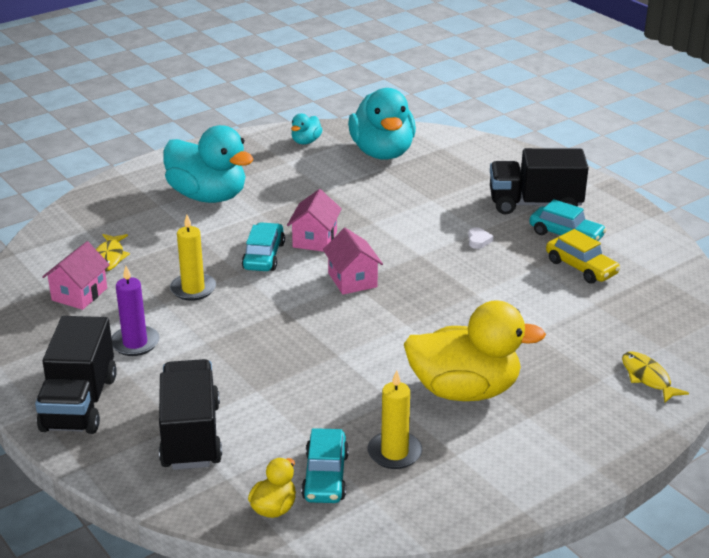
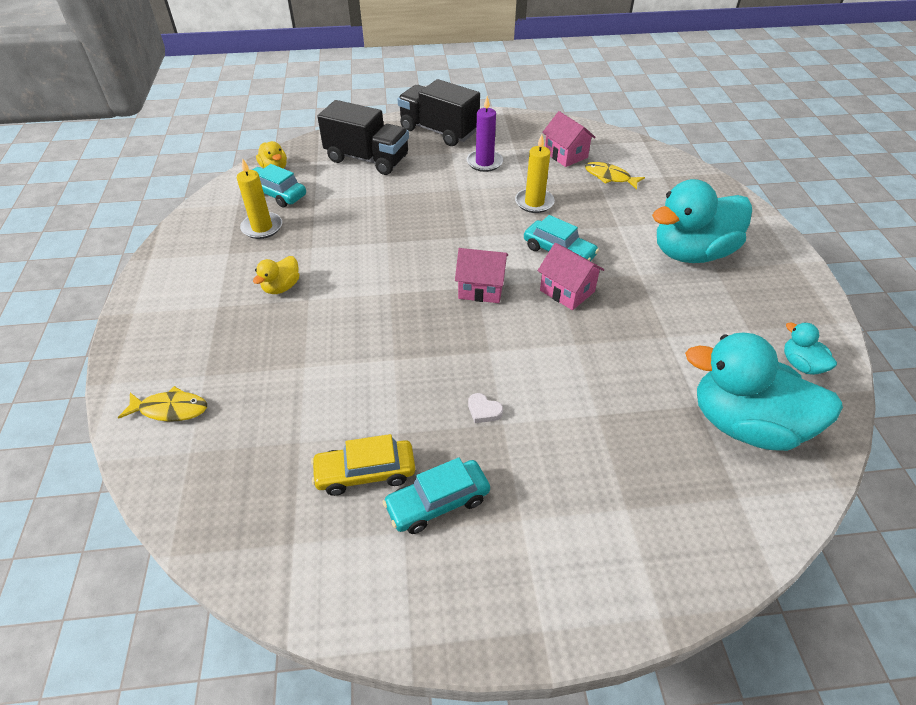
camera: 120 degrees right, 15 degrees up
(464, 390) = (281, 287): yellow duck -> yellow duck, size x0.44
(535, 204) = (529, 515): black truck -> none

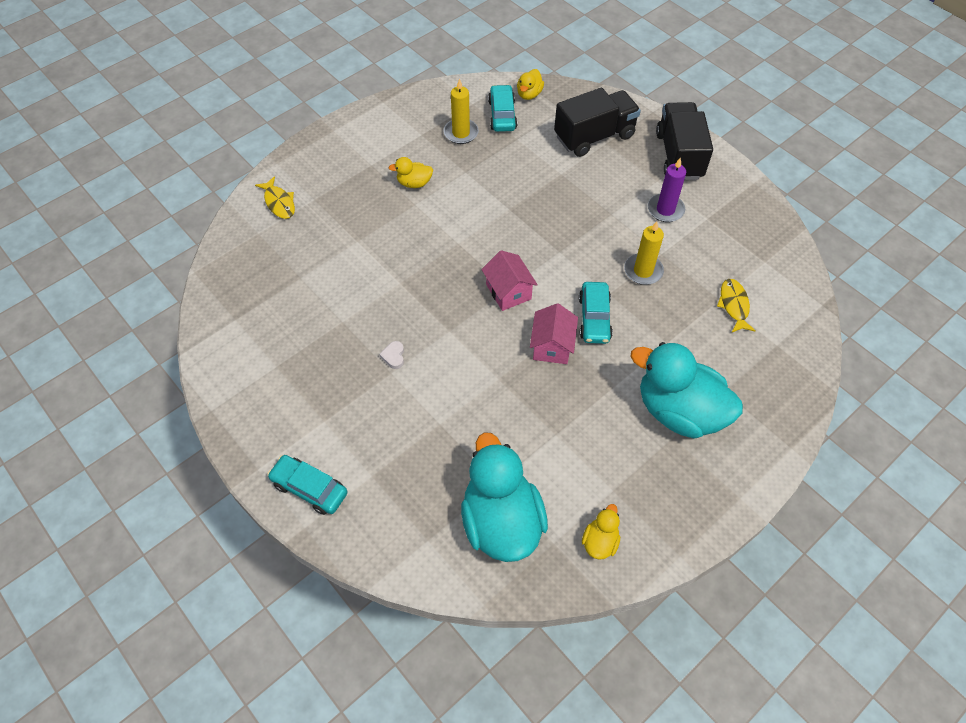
camera: 55 degrees right, 10 degrees up
(365, 473) = (302, 323): yellow car -> none
(367, 159) = (594, 136): black truck -> black truck turned 105 degrees counterclockwise
(437, 502) = (306, 371): turquoise car -> turquoise car (309, 488)
(565, 155) = (735, 258): pink house -> none
(801, 364) = (600, 542): turquoise duck -> yellow duck

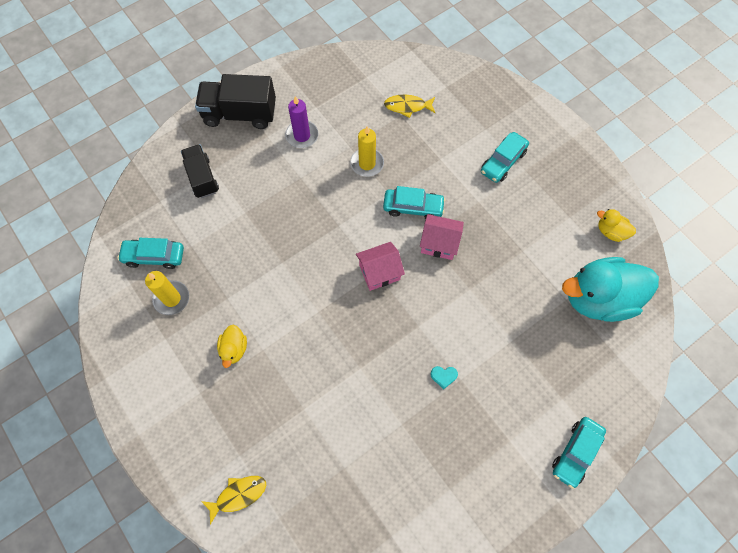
camera: 85 degrees left, 10 degrees up
(393, 356) = (443, 376): white heart -> turquoise heart
(529, 94) = (130, 228): yellow duck -> none
(594, 136) = (202, 178): black truck -> black truck, size x0.66
(679, 411) = (503, 162): turquoise duck -> turquoise car

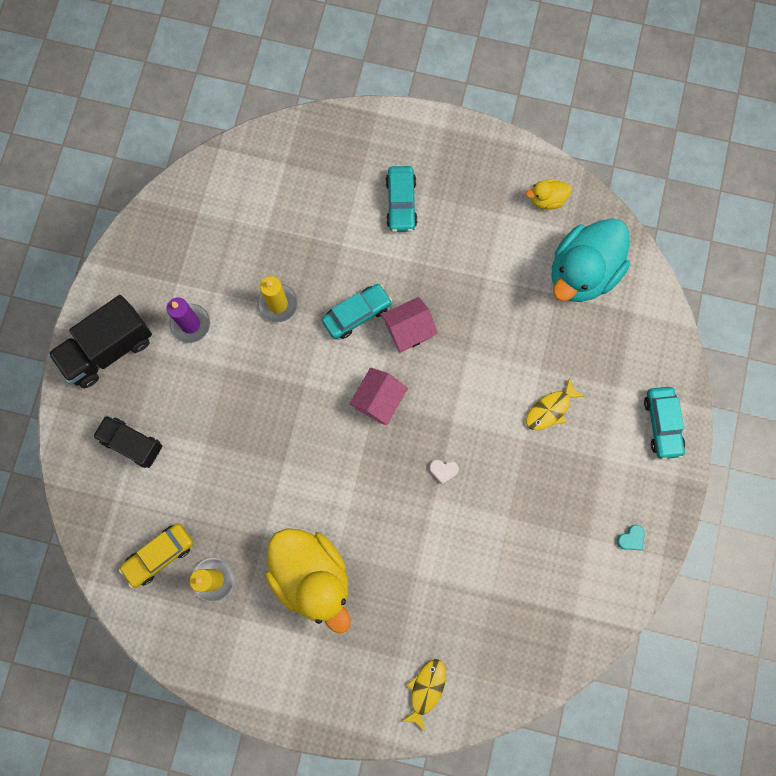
camera: 40 degrees left, 10 degrees up
(154, 256) = (159, 555): turquoise car -> yellow car
(234, 349) = (312, 576): yellow duck -> yellow duck, size x2.25
(383, 353) = (443, 470): none -> white heart
(407, 106) = (266, 214): yellow fish -> yellow fish (550, 409)
(443, 376) = (509, 449): turquoise heart -> turquoise heart (631, 538)

